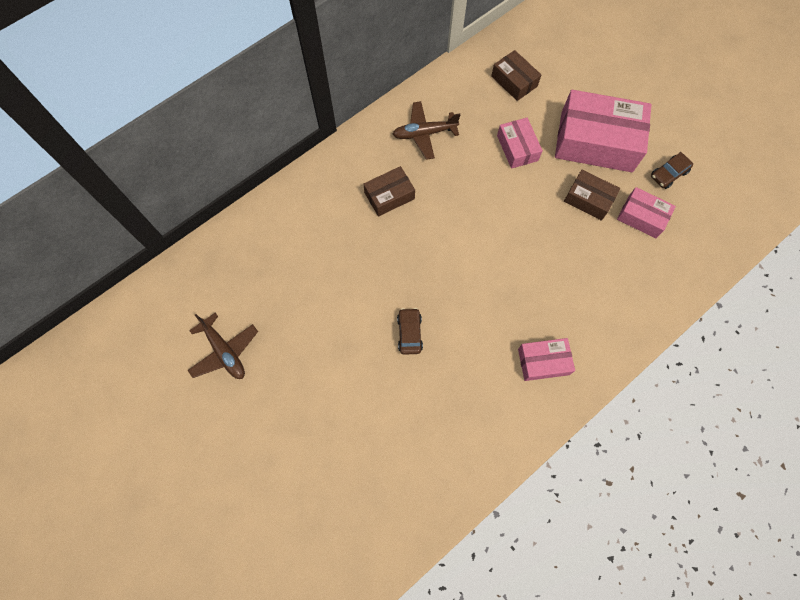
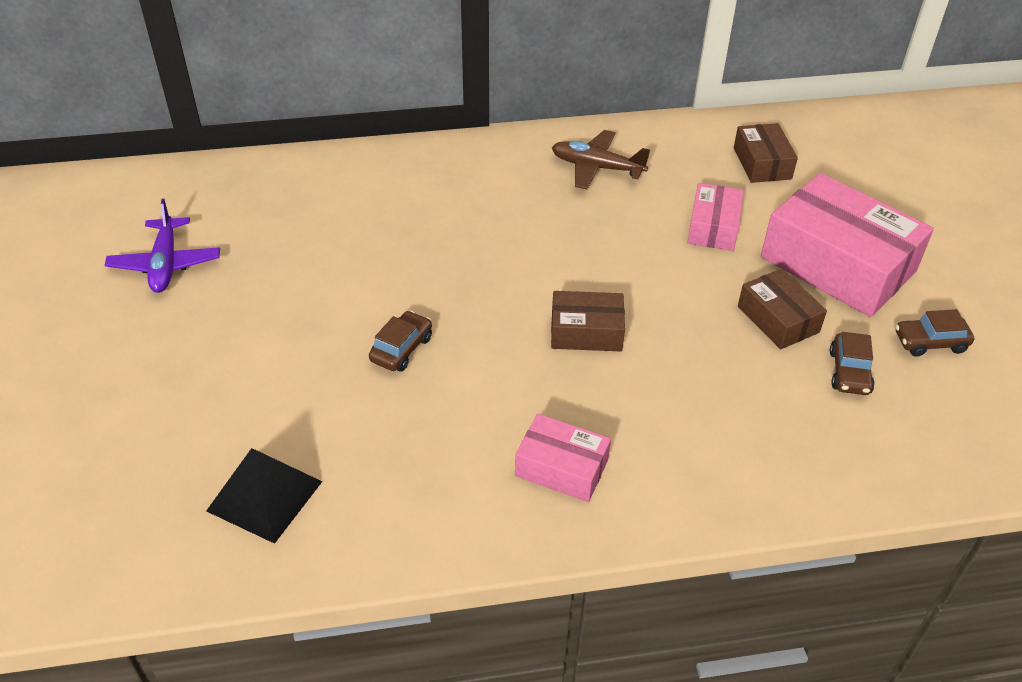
camera: 30 degrees right, 25 degrees down
(224, 351) = (165, 264): brown plane -> purple plane
(389, 196) = (499, 206): brown box -> brown box (586, 332)
(409, 470) = (264, 495): none -> black pyramid
(642, 217) = (849, 372): pink box -> brown car

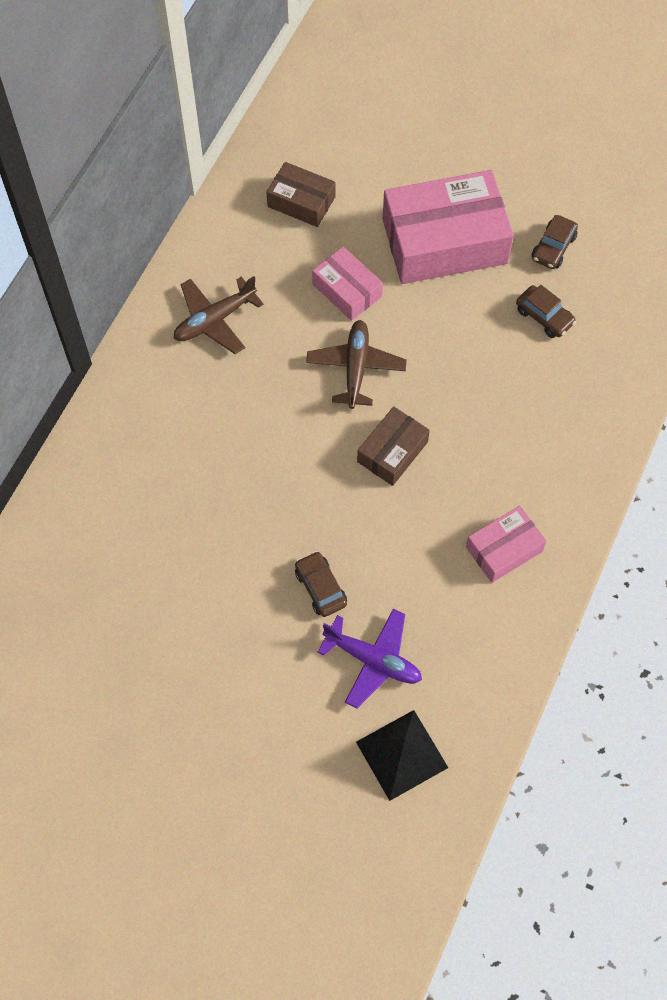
camera: 55 degrees left, 20 degrees up
(165, 264) = (88, 718): purple plane -> purple plane (373, 660)
(645, 268) = (356, 368): none -> brown plane
(778, 319) = (468, 321): brown box -> none

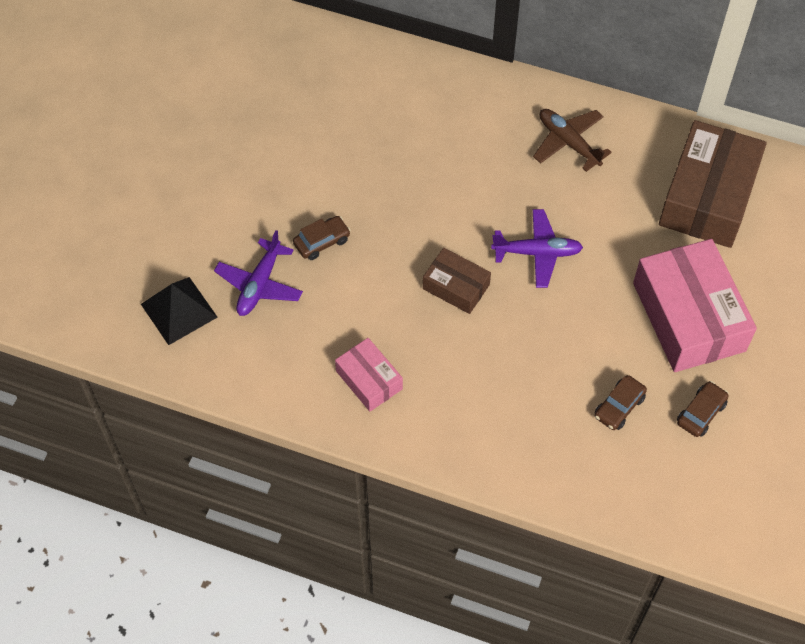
camera: 85 degrees right, 5 degrees down
(301, 201) = (708, 196): brown box -> brown box, size x1.93
(347, 290) = (618, 240): pink box -> none
(356, 368) = (537, 253): brown plane -> purple plane
(553, 248) = (701, 413): brown car -> brown car turned 105 degrees clockwise

